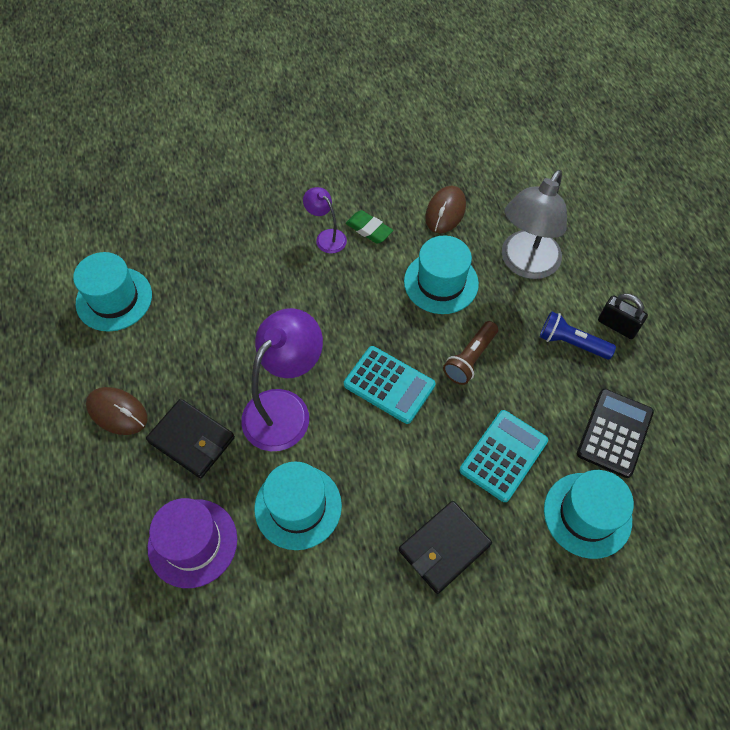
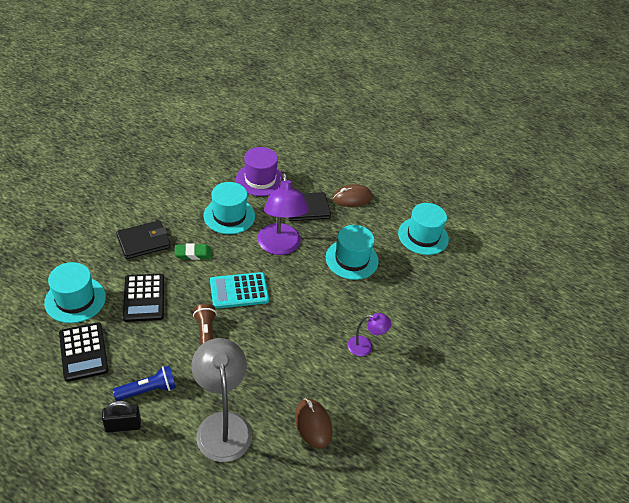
camera: 130 degrees right, 15 degrees down
(369, 229) = (347, 371): green eraser -> green eraser (193, 254)
(441, 282) = (266, 369): turquoise hat -> turquoise hat (351, 259)
(444, 548) = (143, 242): black wallet -> black wallet turned 60 degrees clockwise
(503, 455) = (144, 298): turquoise calculator -> black calculator

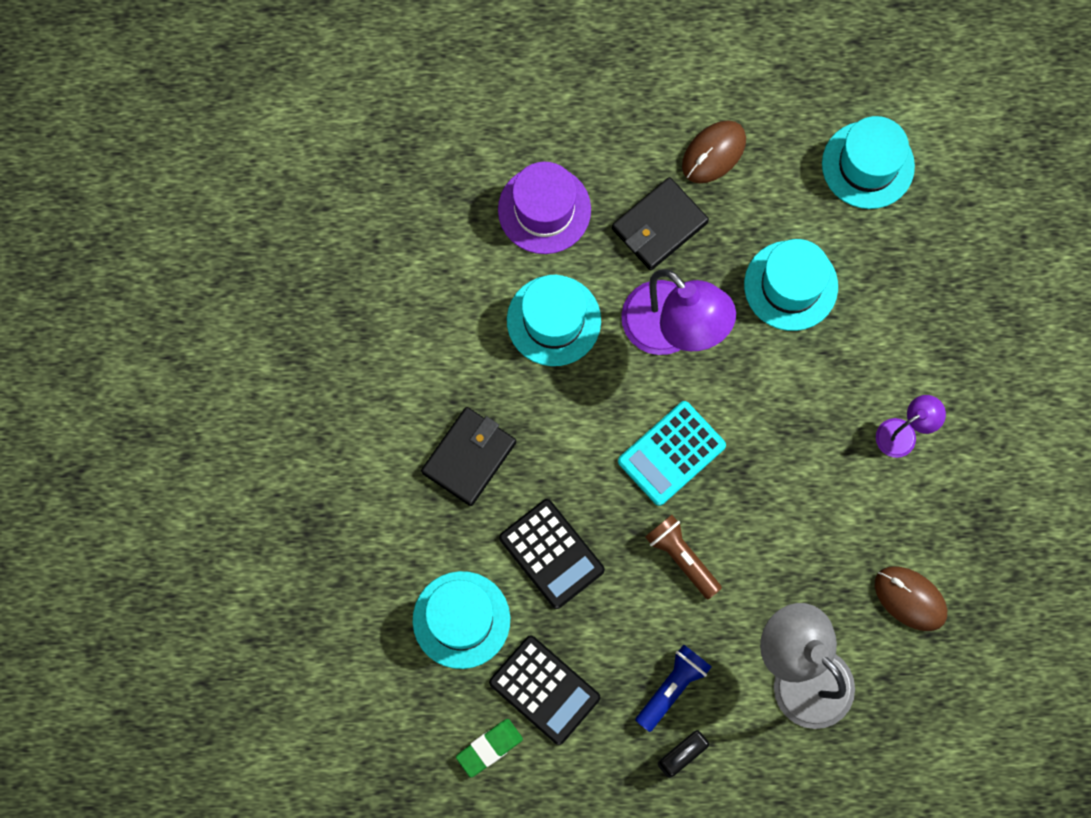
camera: 25 degrees left, 30 degrees up
(193, 254) = (557, 431): green eraser -> green eraser (489, 748)

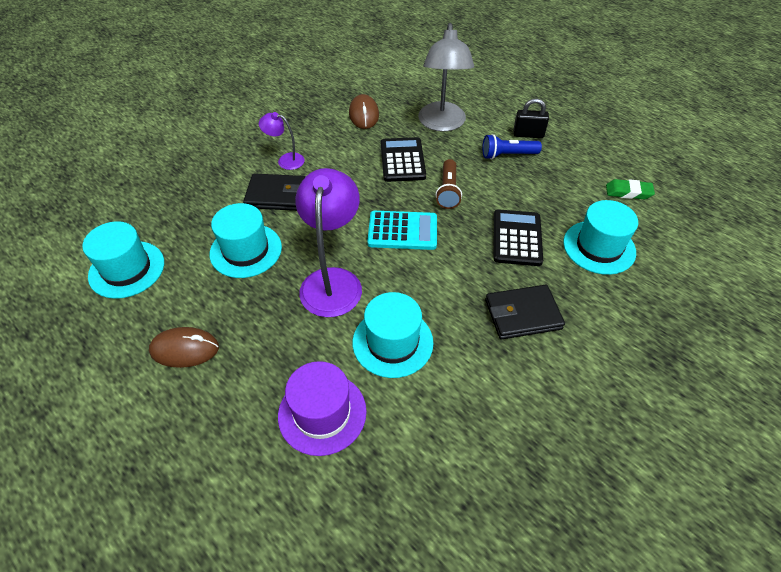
camera: 135 degrees left, 25 degrees down
(544, 690) = (576, 193): black calculator -> black calculator (402, 160)
(659, 226) = (268, 338): black wallet -> black wallet (276, 195)

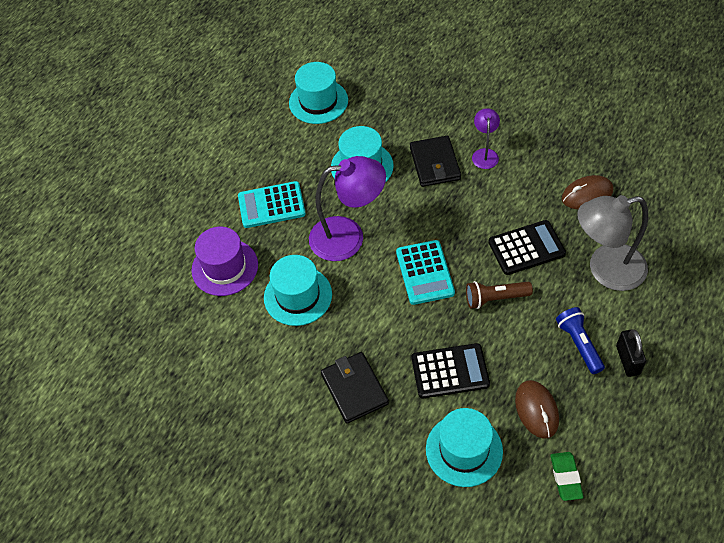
camera: 80 degrees right, 5 degrees up
(185, 349) = (257, 167): brown mouse -> brown mouse (536, 410)
(252, 344) = (271, 205): none -> turquoise calculator

